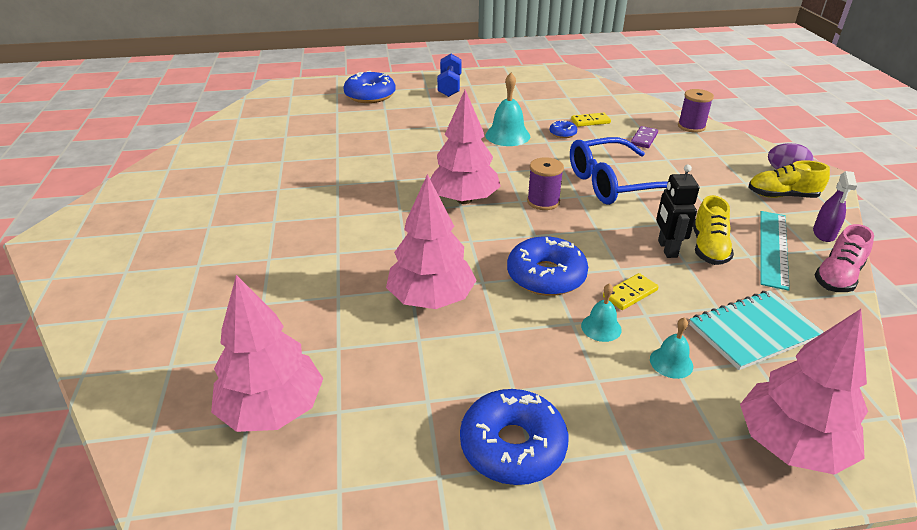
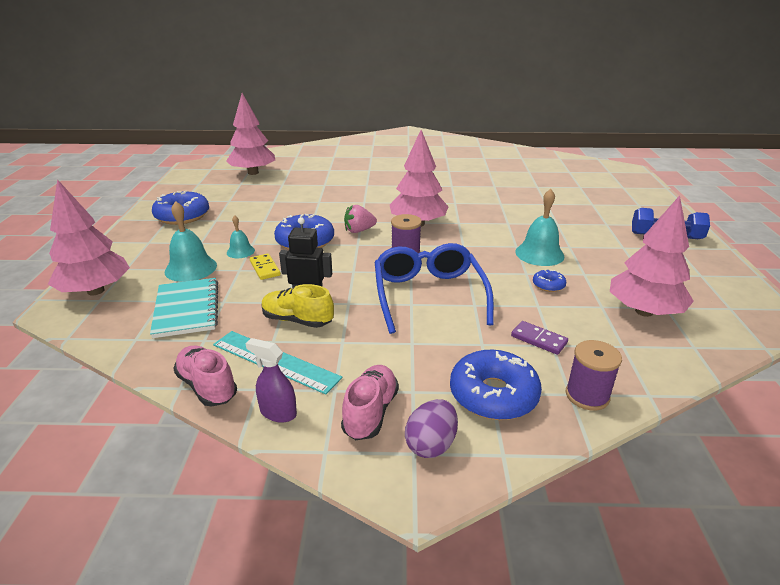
camera: 100 degrees right, 5 degrees down
(370, 95) = (622, 199): blue donut -> blue donut (493, 395)
(431, 299) = (305, 206): pink tree -> pink tree (644, 311)
(498, 238) = (359, 230): none -> pink strawberry
(590, 121) = (587, 309): yellow domino -> none
(671, 362) = (191, 268): turquoise bell -> turquoise bell, size x1.73
(782, 196) = (370, 412): yellow shoe -> pink shoe

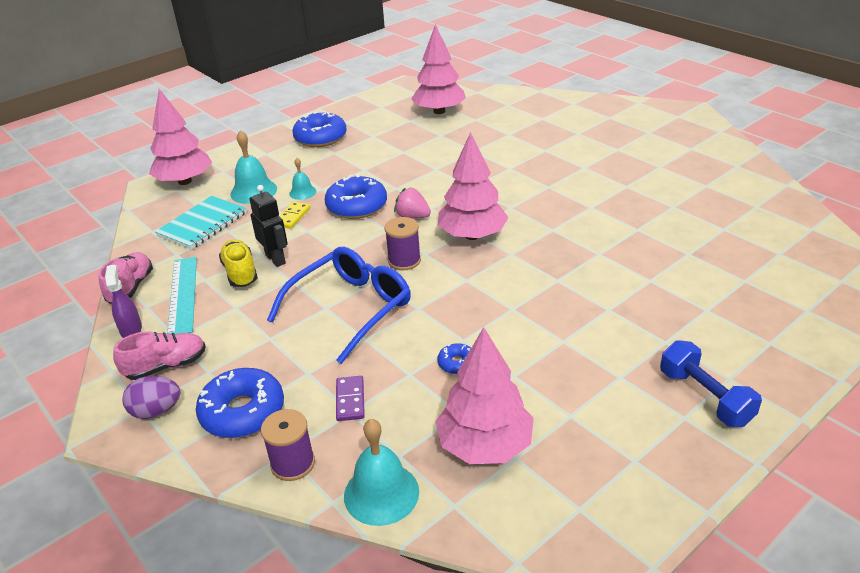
camera: 50 degrees right, 5 degrees up
(539, 254) = (516, 329): turquoise bell -> turquoise bell (381, 493)

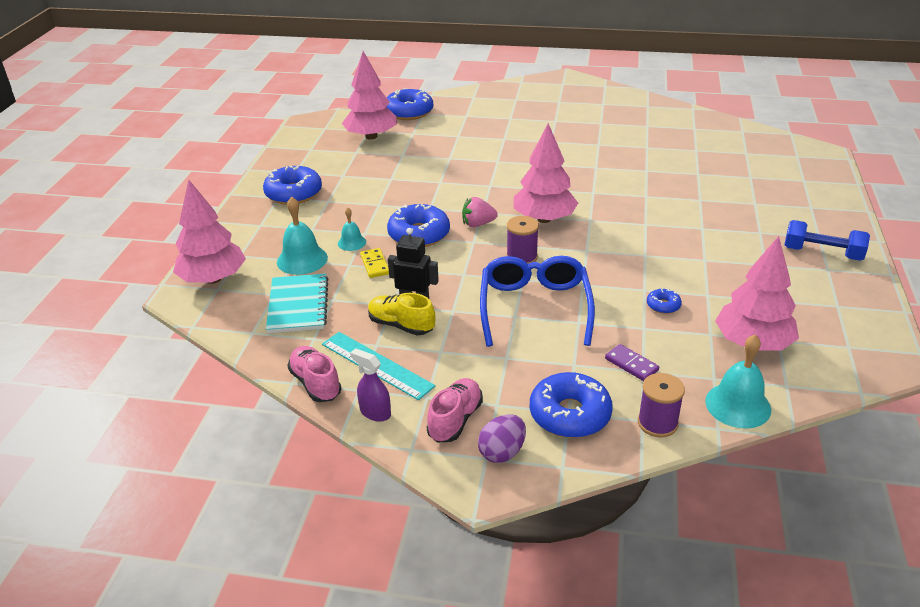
camera: 40 degrees left, 0 degrees up
(498, 100) = (409, 112): none -> blue donut

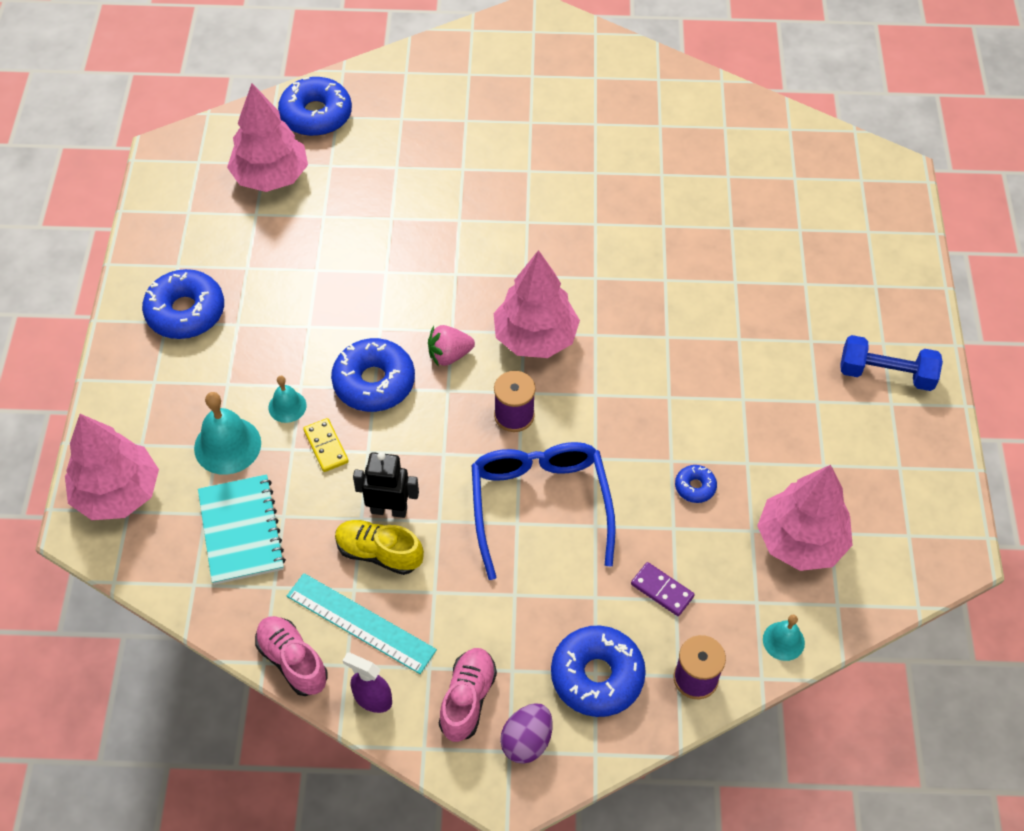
camera: 10 degrees left, 20 degrees up
(738, 405) = (783, 641): turquoise bell -> turquoise bell, size x0.58

